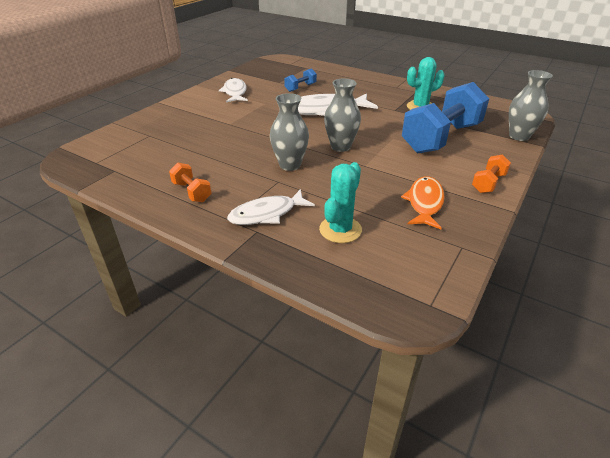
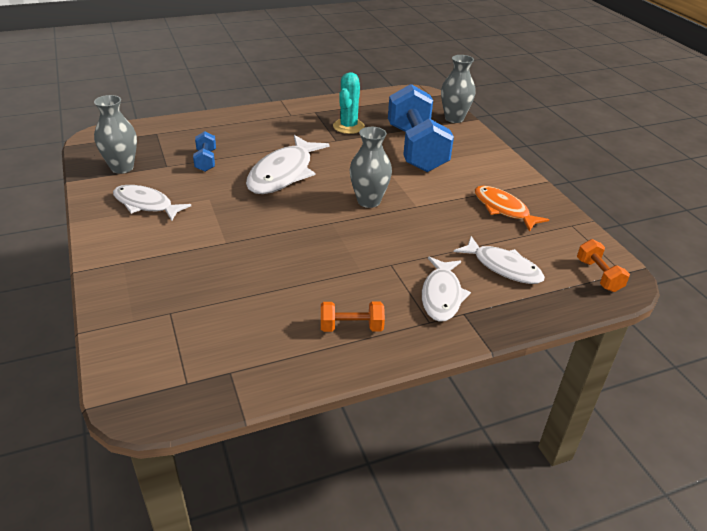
camera: 55 degrees left, 0 degrees up
(290, 165) = (368, 244): grey vase -> grey vase (122, 168)
(340, 230) = (503, 267): turquoise cactus -> white fish
(488, 183) = (504, 169): orange dumbbell -> orange dumbbell (598, 275)

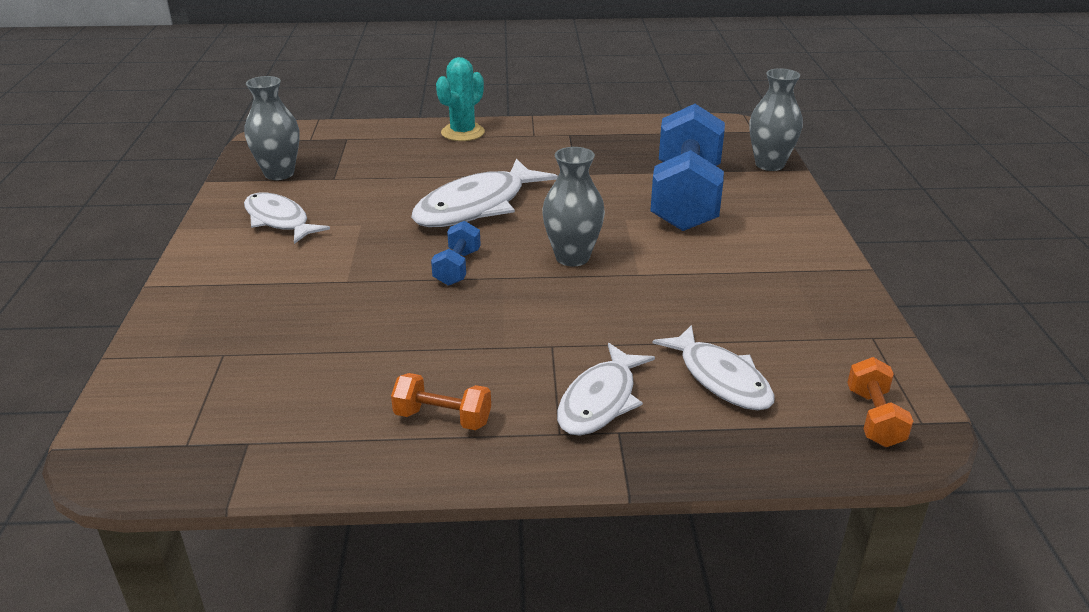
camera: 20 degrees right, 5 degrees down
(206, 161) = (386, 178): blue dumbbell -> blue dumbbell (457, 268)
(348, 126) = (604, 158): turquoise cactus -> turquoise cactus (463, 133)
(503, 209) = (771, 298): orange fish -> none

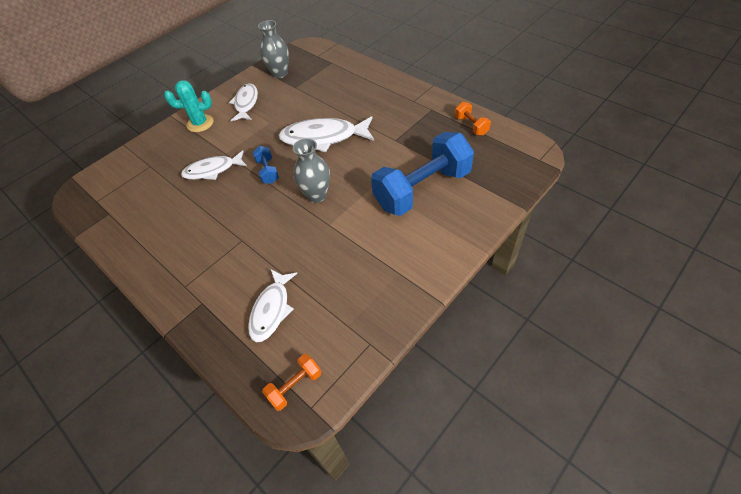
camera: 50 degrees right, 20 degrees up
(443, 418) = (163, 248): orange dumbbell -> orange dumbbell (471, 126)
(457, 268) = (268, 171): blue dumbbell -> blue dumbbell turned 75 degrees counterclockwise
(463, 133) = (383, 83): turquoise cactus -> turquoise cactus (200, 123)
(600, 400) = (217, 283): white fish -> white fish (212, 170)
(769, 164) = (506, 192): grey vase -> none

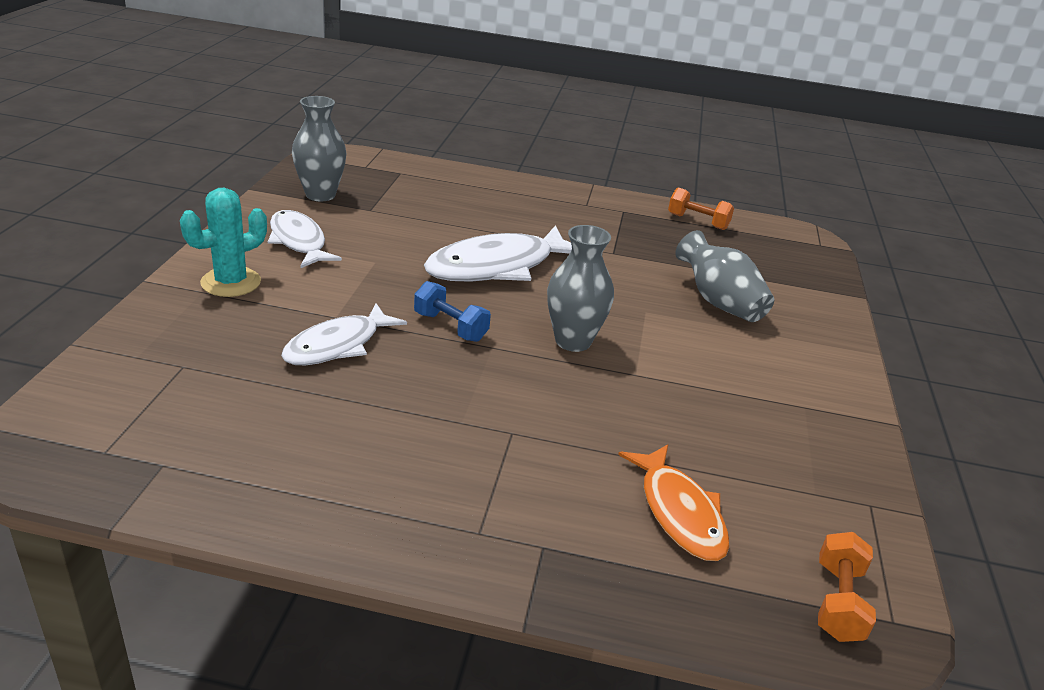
camera: 40 degrees left, 20 degrees down
(272, 309) = (679, 512): white fish -> orange fish
(422, 189) = (719, 302): blue dumbbell -> grey vase

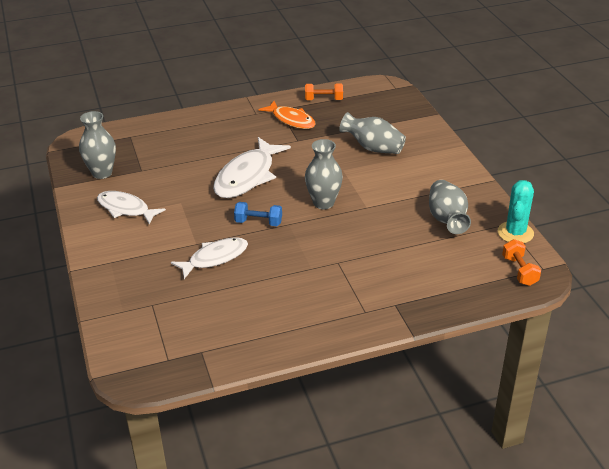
camera: 25 degrees left, 5 degrees up
(231, 282) = (119, 250): turquoise cactus -> turquoise cactus (515, 233)
(338, 345) = (215, 258): white fish -> white fish turned 135 degrees counterclockwise
(679, 512) = (436, 264): orange fish -> orange fish (291, 120)
(759, 449) = (447, 219): none -> grey vase

